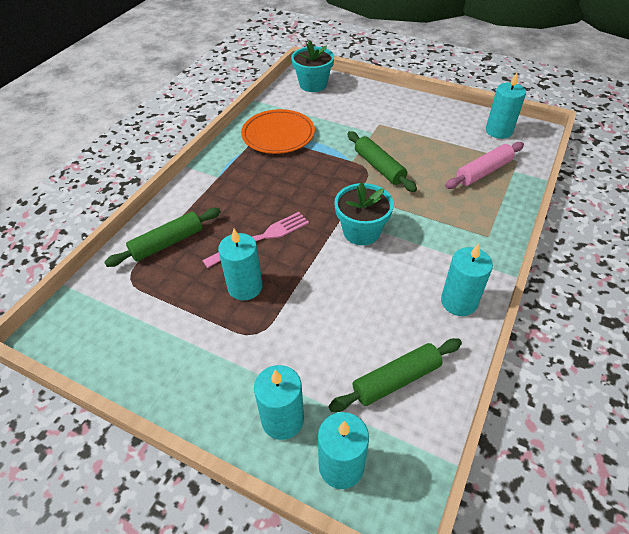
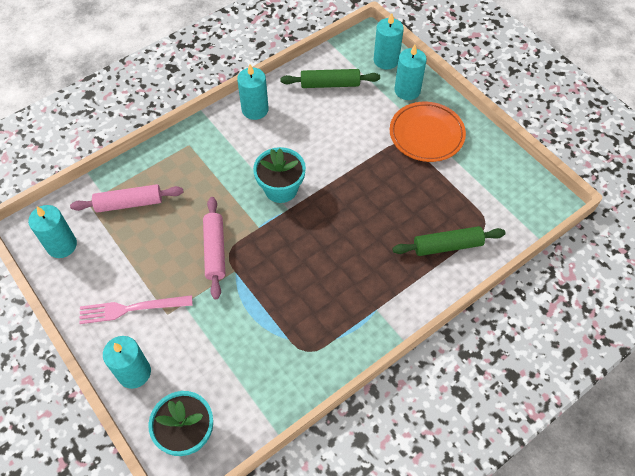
camera: 155 degrees left, 10 degrees up
(245, 287) = (396, 179): turquoise candle -> turquoise candle (134, 372)
(261, 238) = (366, 217): pink fork -> pink fork (131, 309)
(278, 135) = (286, 347): orange plate -> orange plate (426, 134)
(379, 167) = (215, 251): green rolling pin -> pink rolling pin

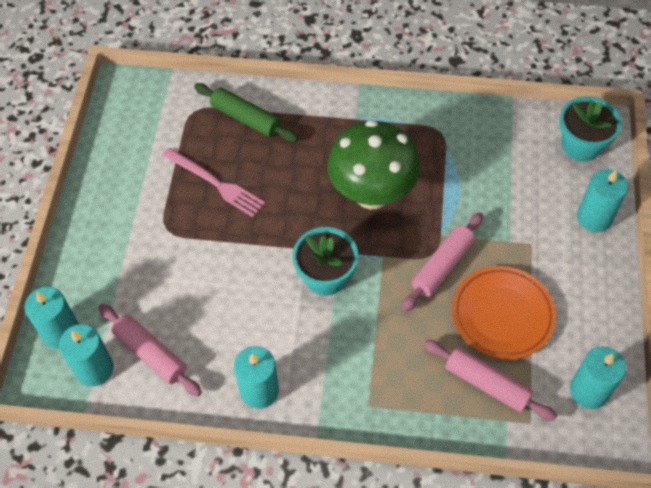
camera: 135 degrees left, 0 degrees up
(131, 309) = (560, 272): pink fork -> pink fork (215, 183)
(306, 262) = (372, 194): none -> green mushroom
(330, 84) = (150, 354): green rolling pin -> pink rolling pin
(407, 90) = (90, 278): turquoise candle -> turquoise candle (94, 369)
(426, 134) = (135, 219): orange plate -> orange plate (502, 315)

